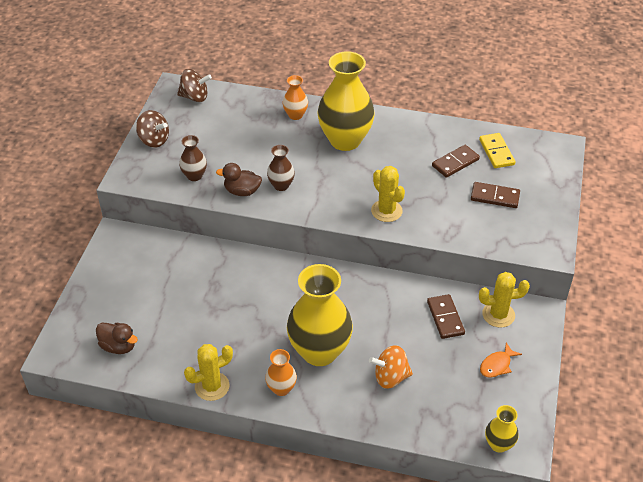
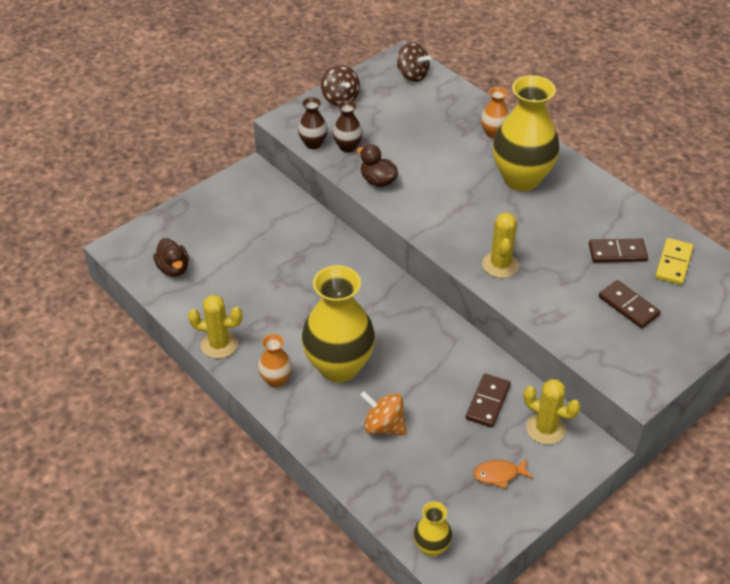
camera: 35 degrees right, 0 degrees up
(281, 185) = (419, 192): brown vase -> brown vase (313, 143)

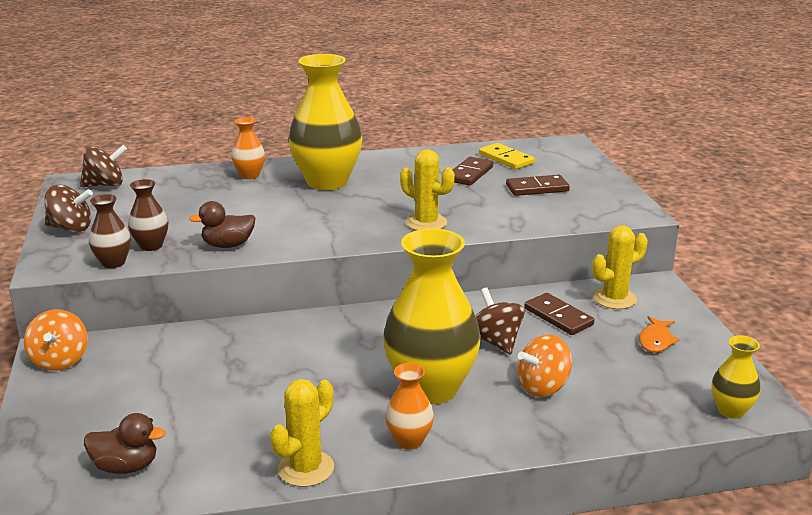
camera: 60 degrees left, 20 degrees down
(245, 182) = (60, 361): none -> orange spinning top
(423, 378) = (496, 341): none -> brown spinning top

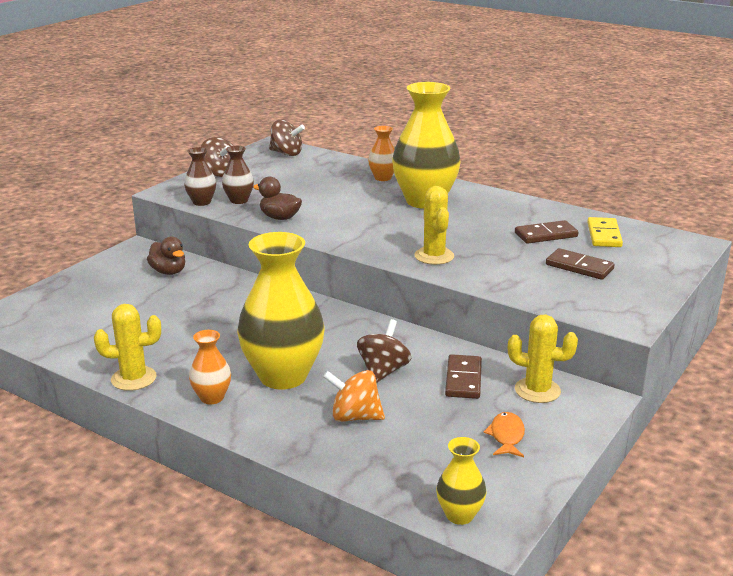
camera: 45 degrees right, 0 degrees up
(60, 361) = (131, 255): orange spinning top -> none
(126, 466) = (63, 326): brown duck -> brown duck (169, 271)
(656, 340) = (506, 436): orange fish -> orange fish turned 120 degrees clockwise

